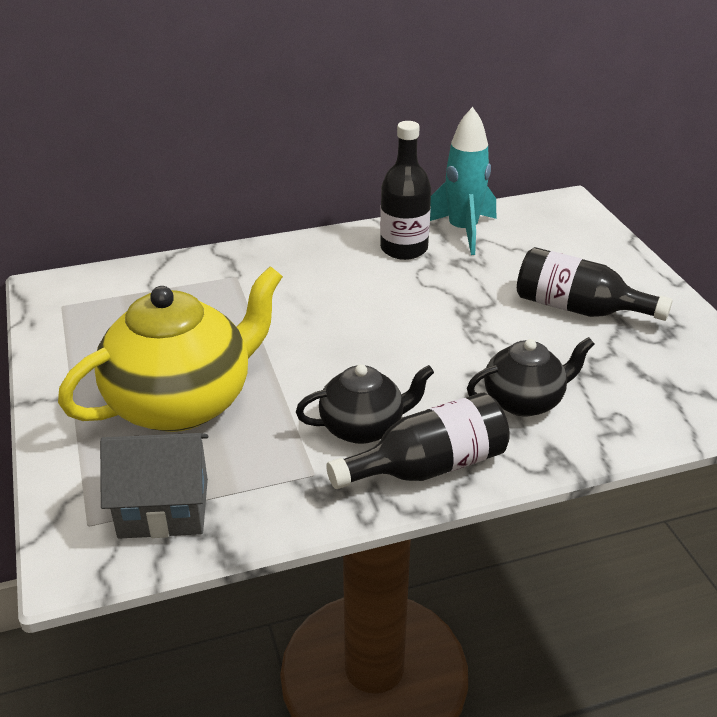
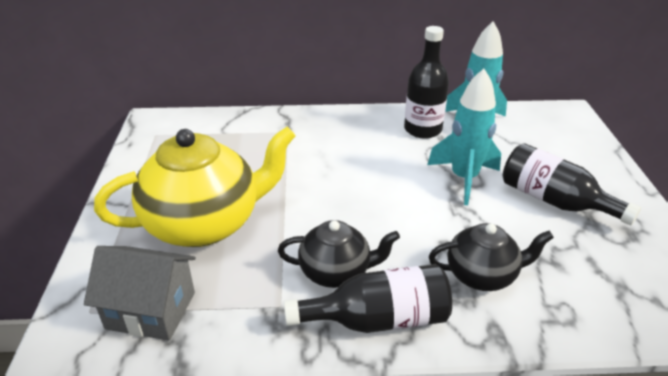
camera: 15 degrees right, 0 degrees up
(471, 300) = (464, 179): none -> turquoise rocket

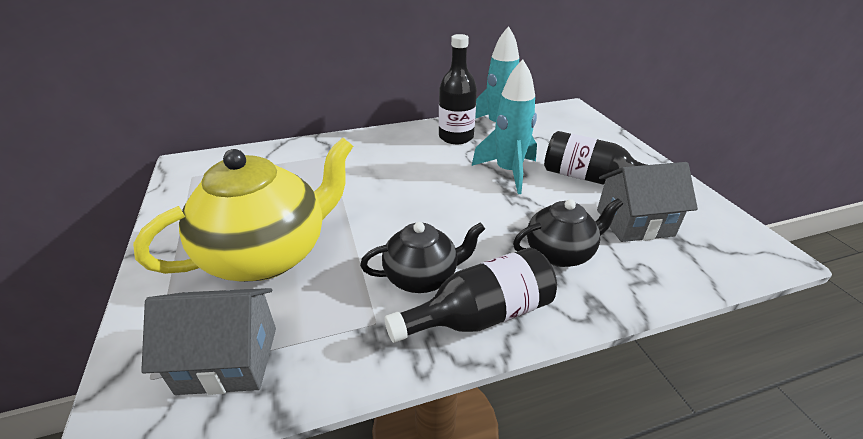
camera: 15 degrees left, 0 degrees up
(579, 258) = (634, 223): none -> grey house

